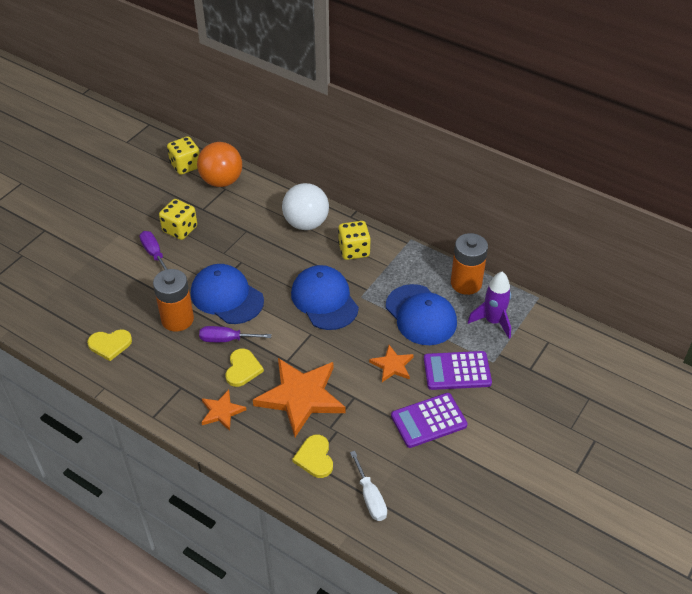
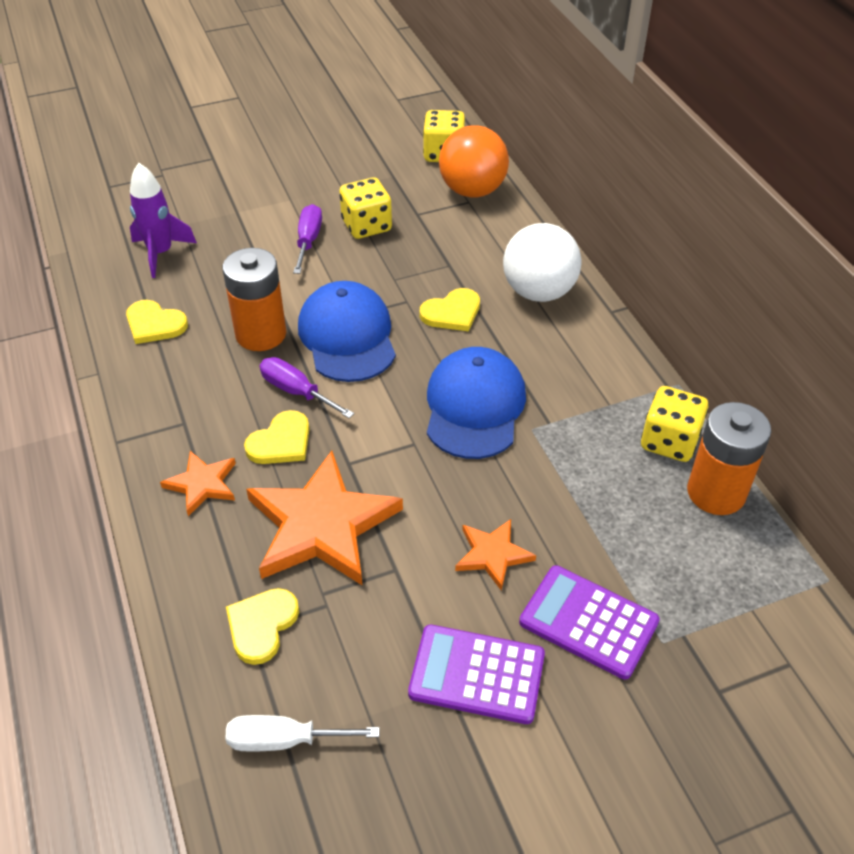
camera: 35 degrees right, 0 degrees up
(271, 256) = (452, 312): none -> yellow heart
(354, 250) = (577, 359): yellow dice -> yellow dice (669, 441)
(370, 497) = (284, 740): white screwdriver -> white screwdriver turned 75 degrees clockwise
(421, 315) = (601, 503): blue cap -> none
(493, 321) = (714, 576): purple rocket -> purple rocket (161, 253)

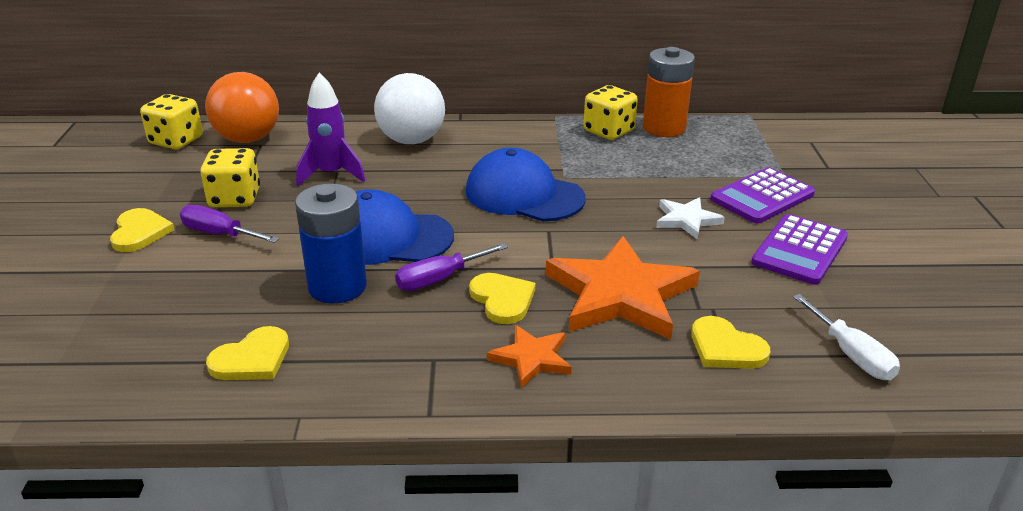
camera: 70 degrees left, 15 degrees down
(161, 253) = (124, 337): purple rocket -> purple rocket (331, 174)
(261, 334) = (337, 287): orange battery -> blue battery
(284, 740) = (851, 355): white screwdriver -> white screwdriver turned 45 degrees counterclockwise
(452, 312) = (401, 181): yellow heart -> yellow heart (140, 232)
(492, 554) = (686, 220): orange star -> white star

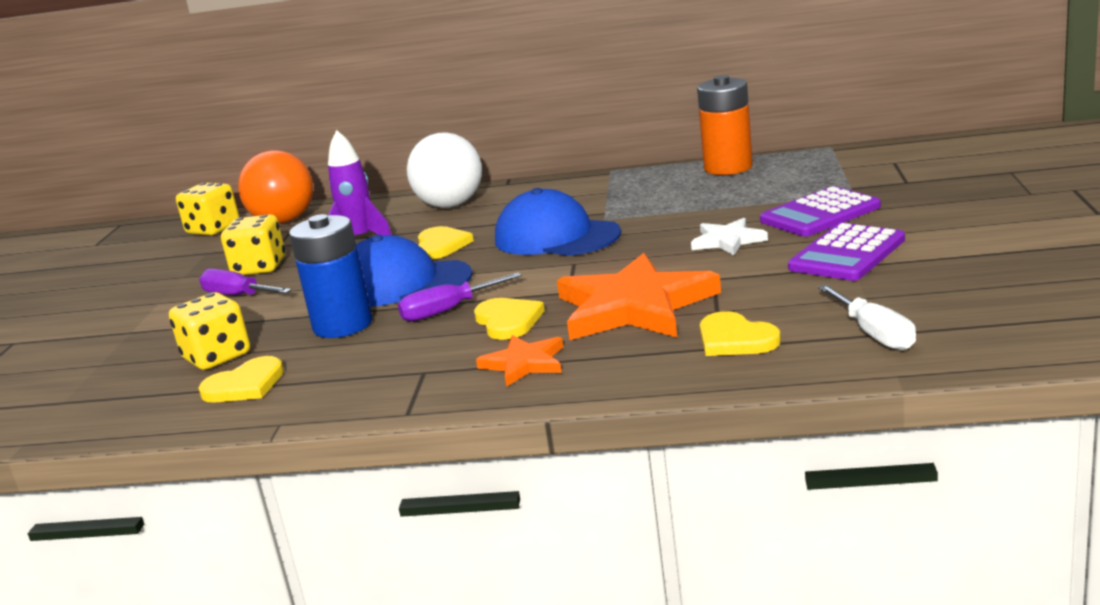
camera: 10 degrees right, 10 degrees down
(140, 232) = (161, 301): yellow heart -> yellow heart (441, 245)
(608, 131) = (665, 176): yellow dice -> yellow dice (217, 356)

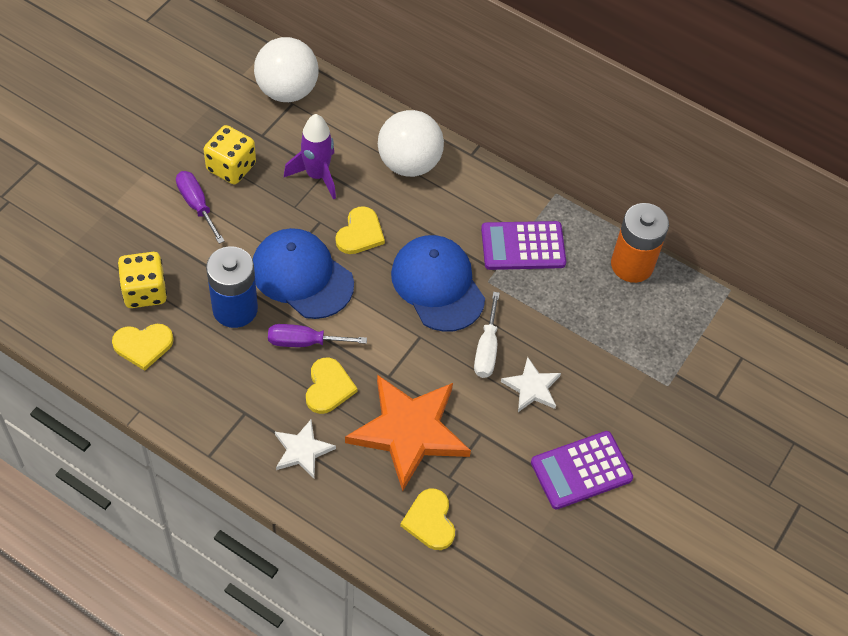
camera: 20 degrees right, 35 degrees up
(213, 229) = (234, 63): yellow dice -> none
(284, 221) = (287, 91): orange ball -> white ball
(524, 363) = (302, 450): orange star -> white star
(820, 214) = (619, 398): purple calculator -> purple calculator (523, 246)
(874, 334) = (504, 579): white screwdriver -> white screwdriver (486, 349)

